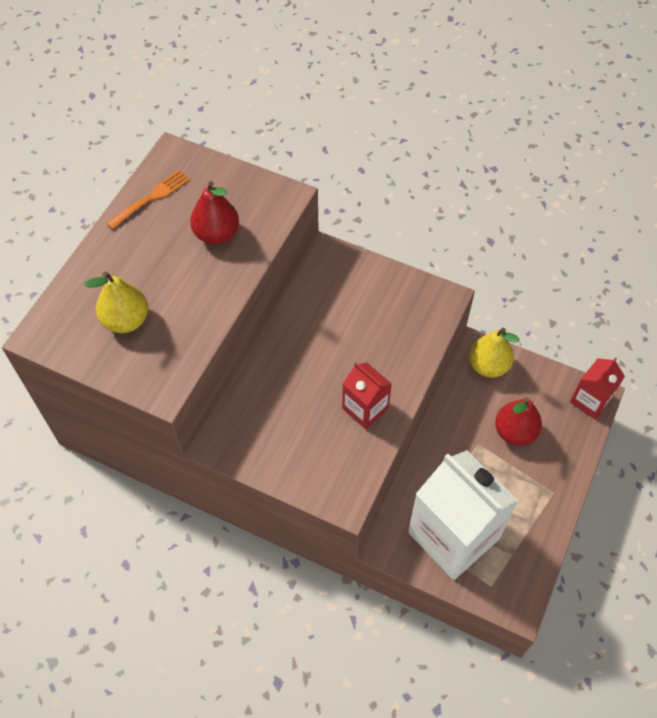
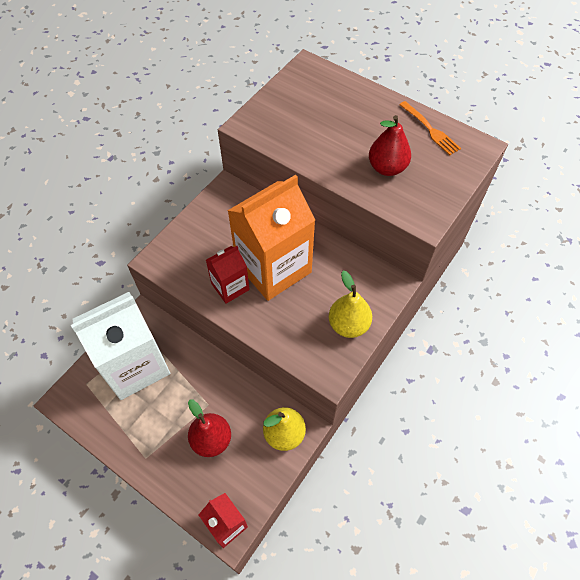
camera: 100 degrees right, 0 degrees up
(126, 320) = (310, 109): yellow pear -> yellow pear (348, 325)
(330, 369) = (273, 268): none -> orange carton

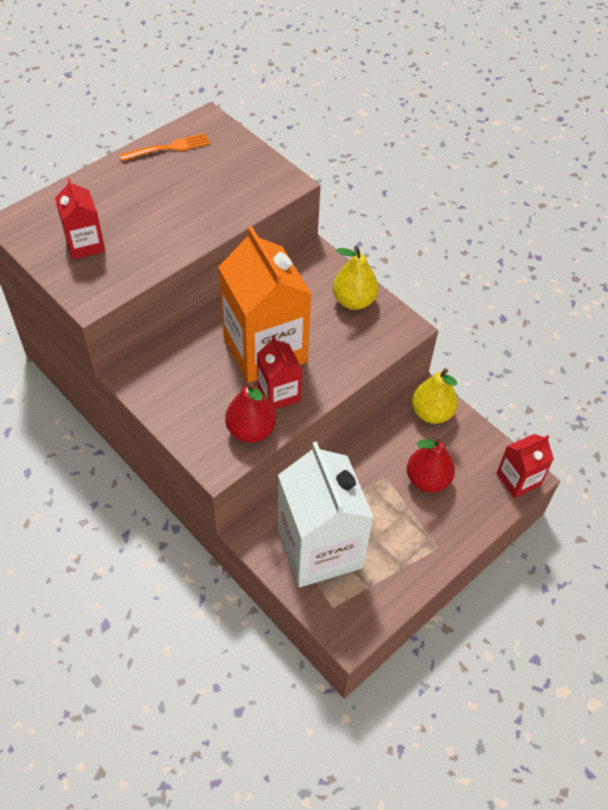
camera: 80 degrees left, 5 degrees down
(299, 108) = (85, 244): none -> red carton
(387, 168) = (208, 193): red pear -> red pear (251, 430)

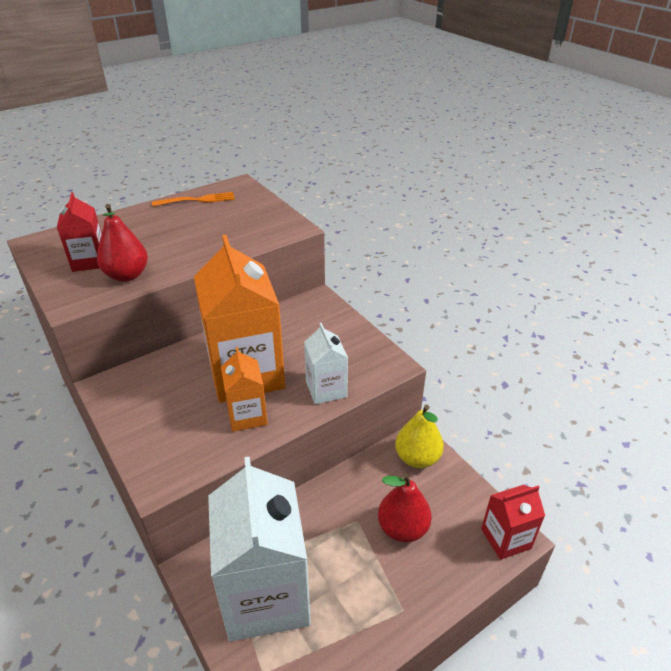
camera: 10 degrees right, 15 degrees down
(251, 430) = (206, 449): red pear -> red pear (127, 275)
(279, 393) = (247, 415): red carton -> orange carton
(347, 359) = (326, 389): none -> white carton
(354, 301) = (345, 338): yellow pear -> none

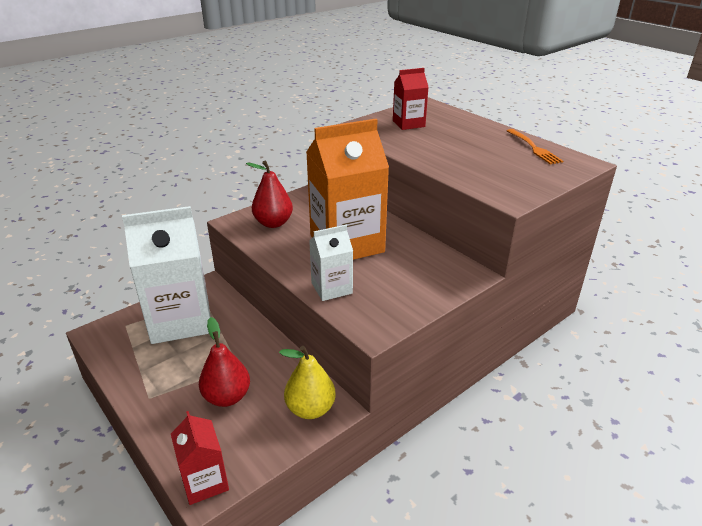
camera: 85 degrees right, 5 degrees down
(127, 275) = (394, 138): red pear -> red pear (273, 223)
(247, 415) = (297, 249): orange carton -> none

